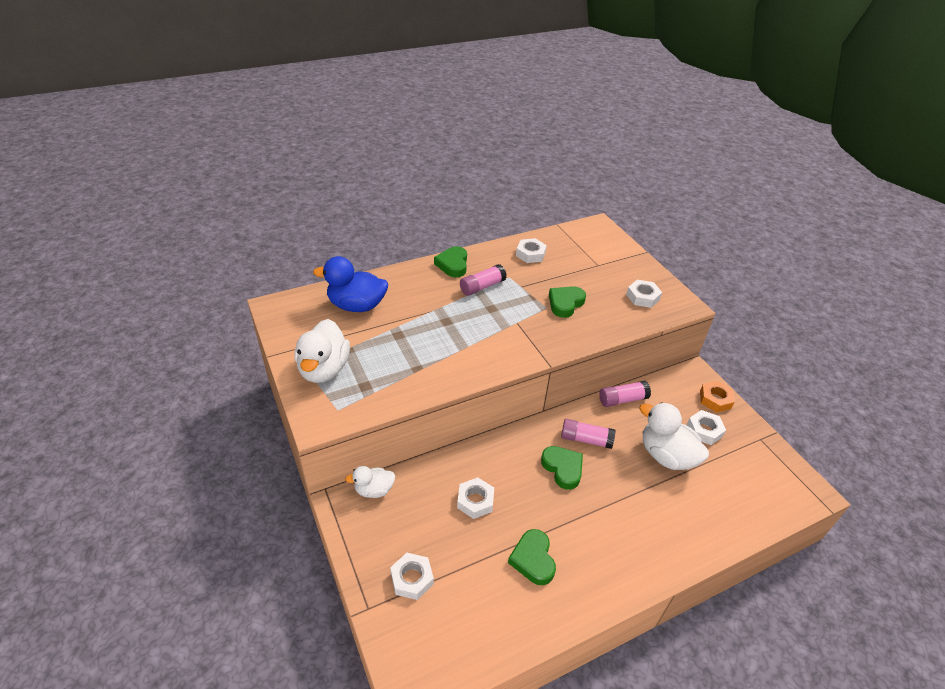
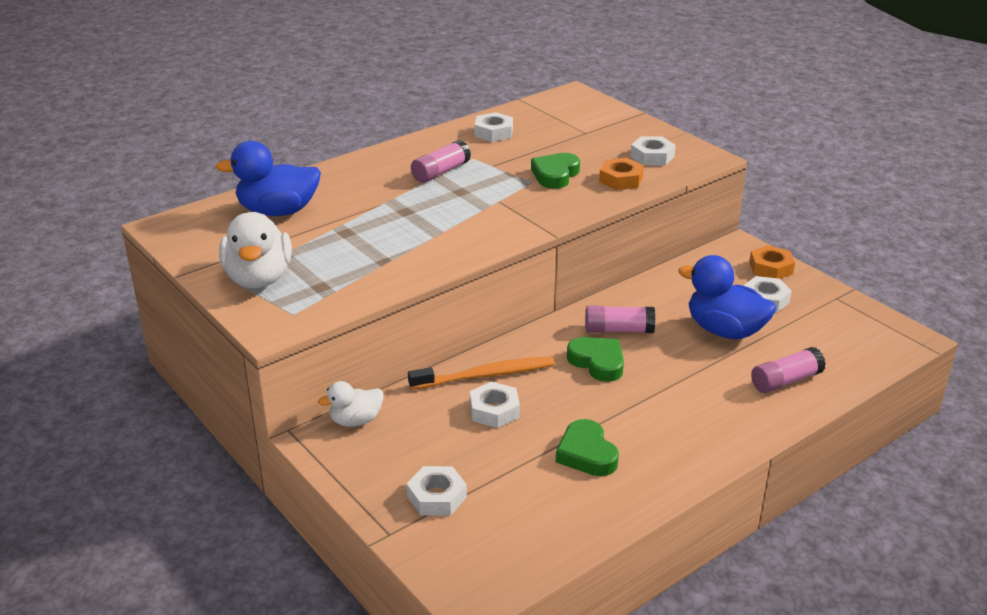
camera: 10 degrees left, 10 degrees down
(453, 264) = (393, 155): green heart -> none
(477, 465) = (485, 375): none -> orange toothbrush
(613, 316) = (621, 179): none -> orange nut
(622, 399) = (654, 284): pink glue stick -> pink glue stick (785, 381)
(666, 456) = (725, 331): white duck -> blue duck

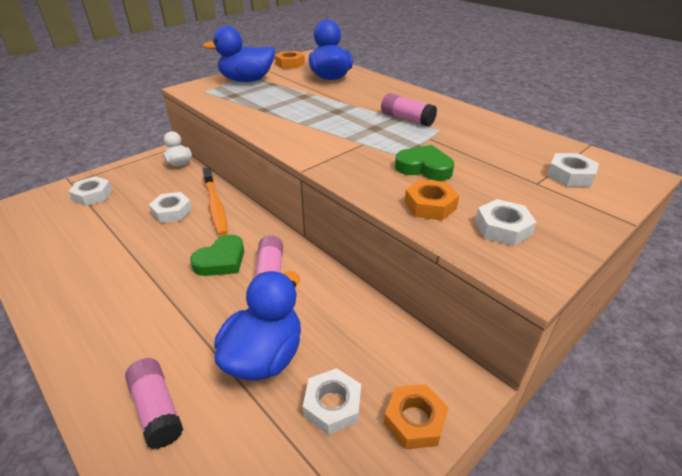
camera: 85 degrees right, 5 degrees up
(195, 242) = (290, 64): none -> orange nut
(259, 278) = (247, 80): white duck -> blue duck
(493, 132) = (499, 136): white nut -> white nut (570, 175)
(586, 454) = (103, 256): green heart -> none

